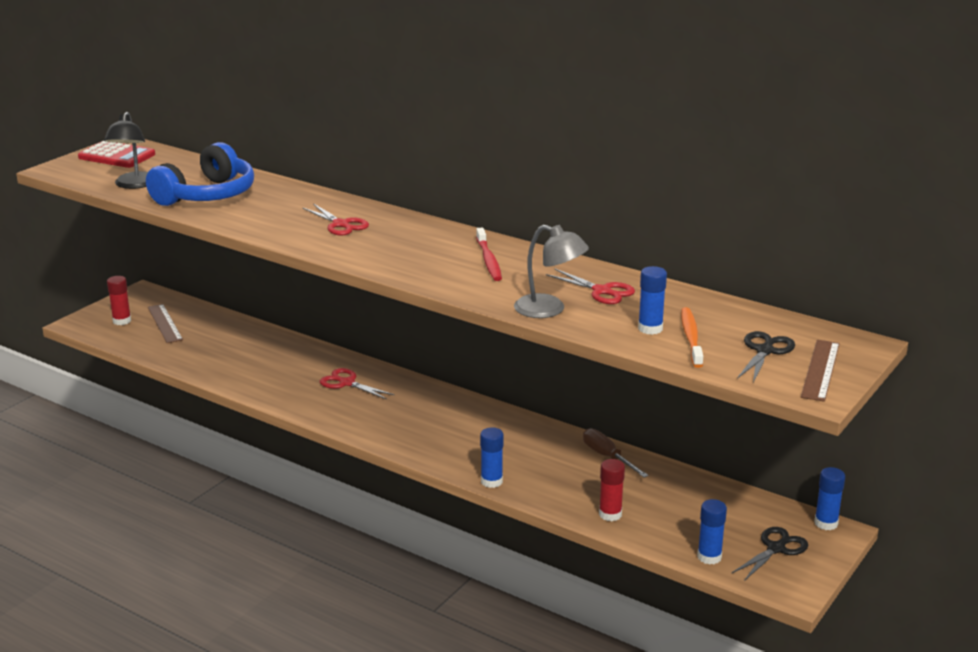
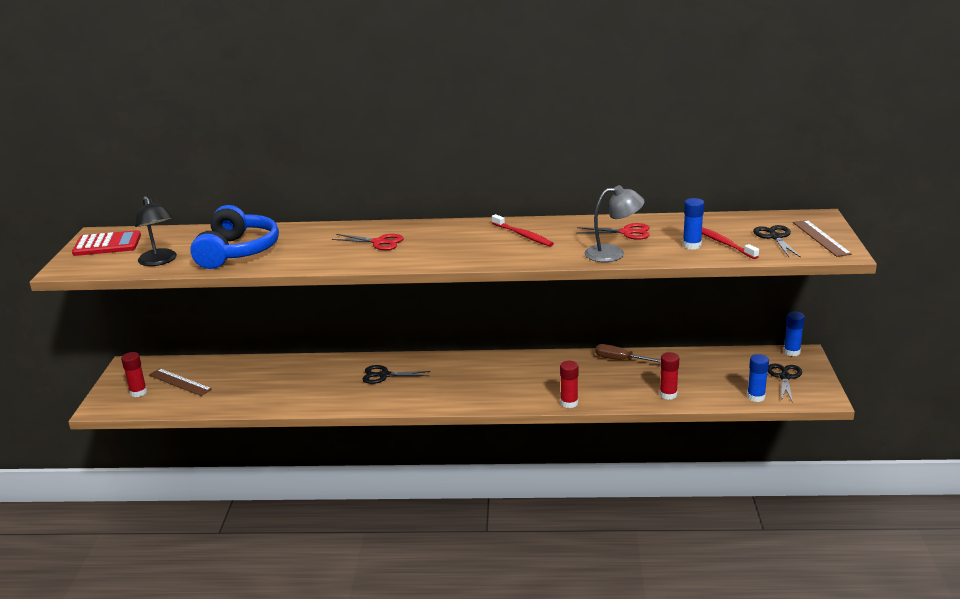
camera: 30 degrees left, 0 degrees up
(347, 383) = (384, 375): red scissors -> black scissors
(491, 481) = (569, 403): blue glue stick -> red glue stick
(691, 337) = (723, 243): orange toothbrush -> red toothbrush

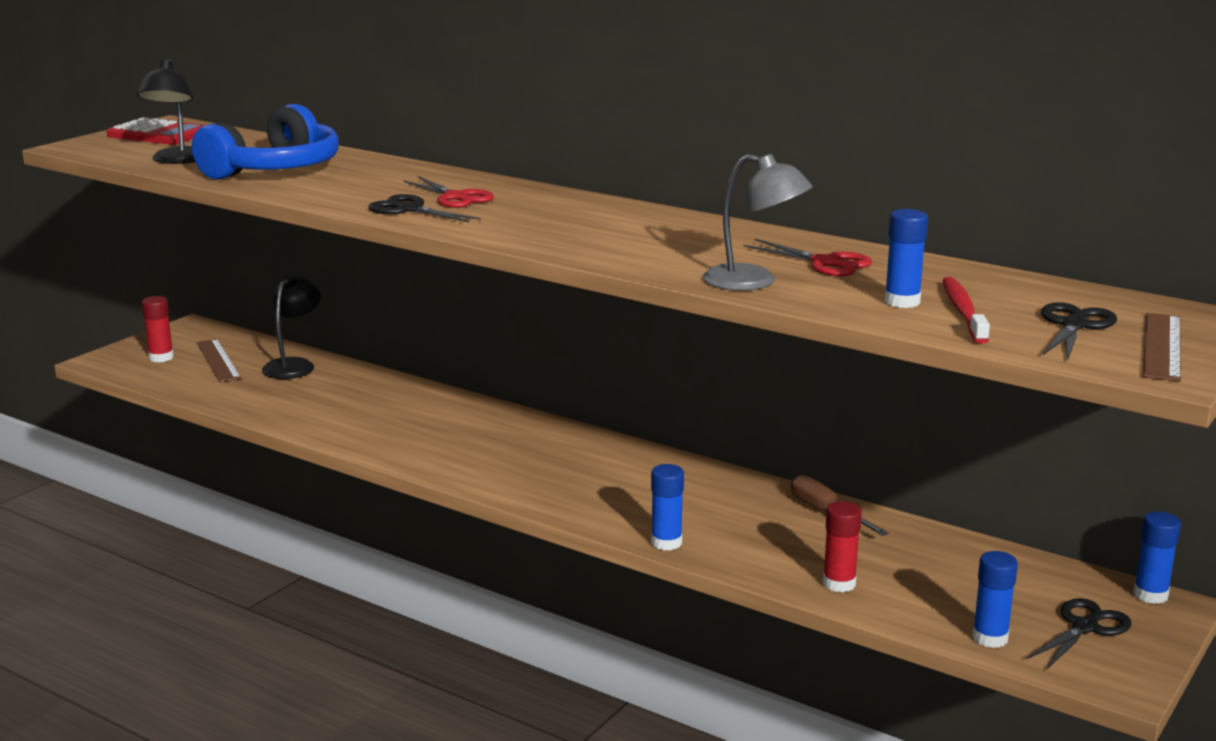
camera: 30 degrees right, 5 degrees down
(234, 370) = (294, 365): none -> black lamp
(384, 375) = (461, 426): black scissors -> black scissors (409, 210)
(523, 235) = (661, 232): red toothbrush -> none
(569, 403) = (666, 543): red glue stick -> blue glue stick

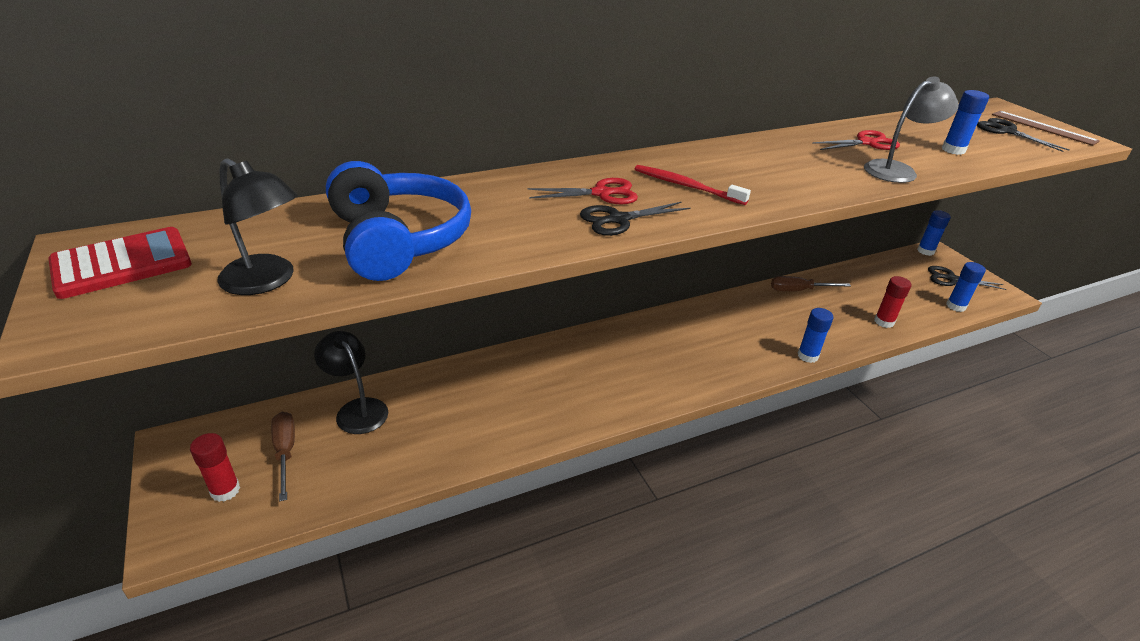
camera: 60 degrees left, 15 degrees up
(218, 360) = (285, 452): brown ruler -> brown screwdriver
(963, 311) = (975, 143): red toothbrush -> red toothbrush (686, 186)
(1085, 627) = (951, 279): black scissors -> black scissors turned 60 degrees counterclockwise

